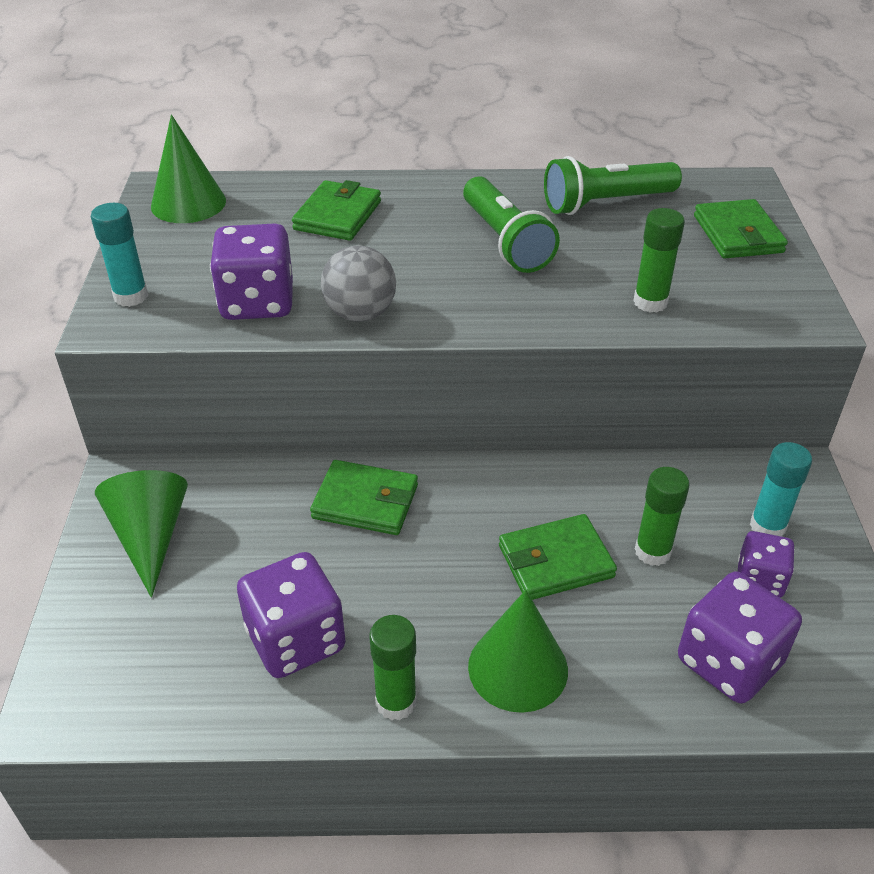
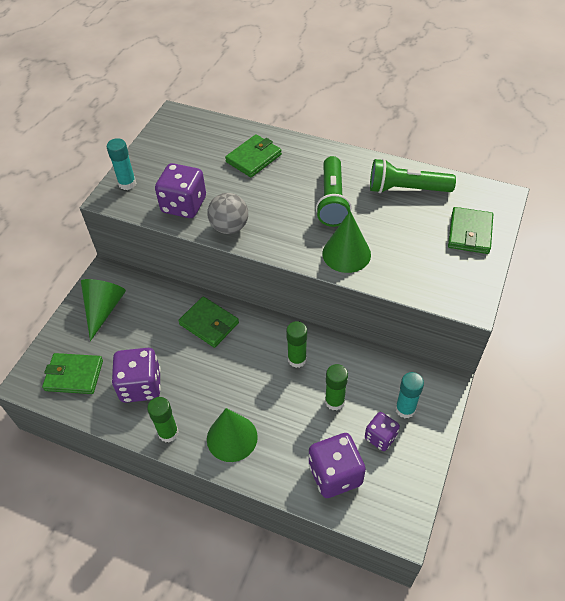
camera: 25 degrees right, 10 degrees up
(188, 203) = (183, 130): green cone -> green cone (346, 253)
(555, 561) = (282, 389): green wallet -> green wallet (74, 375)
(650, 302) = (386, 265): green glue stick -> green glue stick (297, 359)

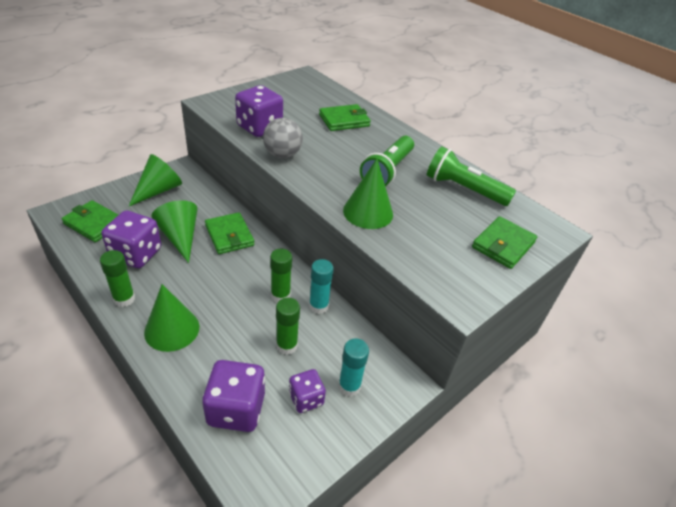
camera: 20 degrees right, 10 degrees down
(127, 184) = (229, 100): turquoise glue stick -> turquoise glue stick (318, 306)
(166, 348) = (180, 237): none -> green cone

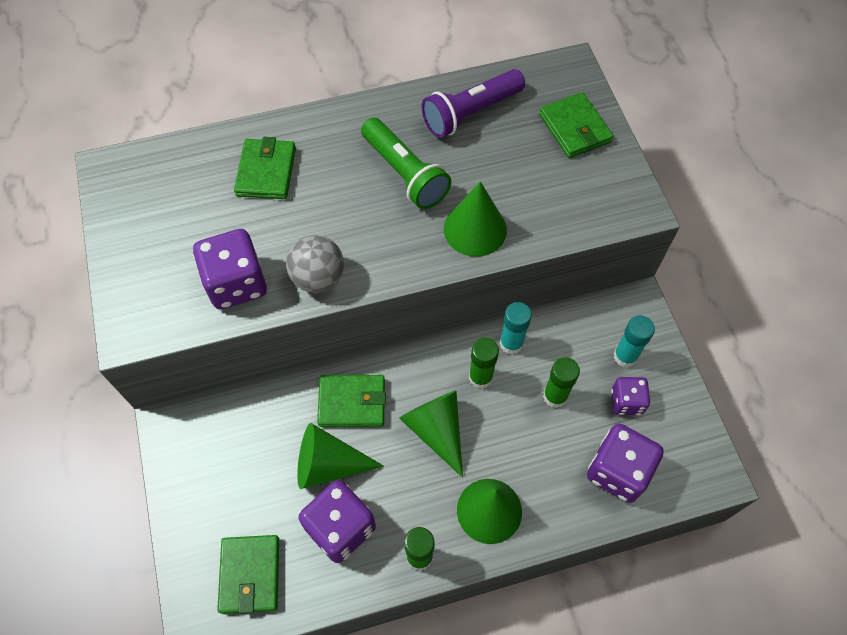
camera: 60 degrees left, 20 degrees up
(94, 223) = (250, 574): green wallet -> green wallet turned 60 degrees counterclockwise
(158, 190) = (210, 471): green cone -> green cone (436, 430)
(464, 189) = (471, 113): green flashlight -> purple flashlight

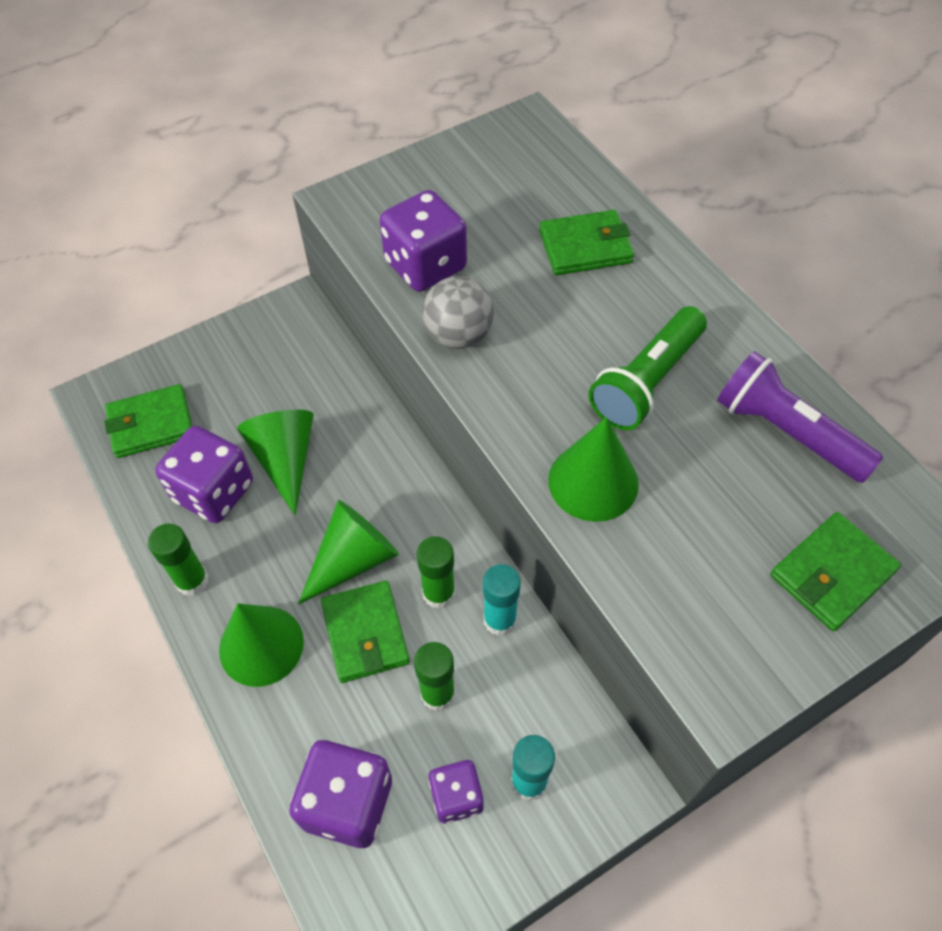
camera: 75 degrees right, 5 degrees down
(352, 402) = (366, 461): green wallet -> green wallet (365, 633)

